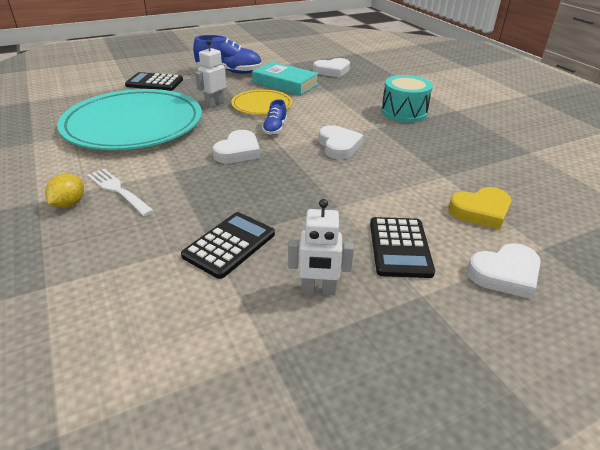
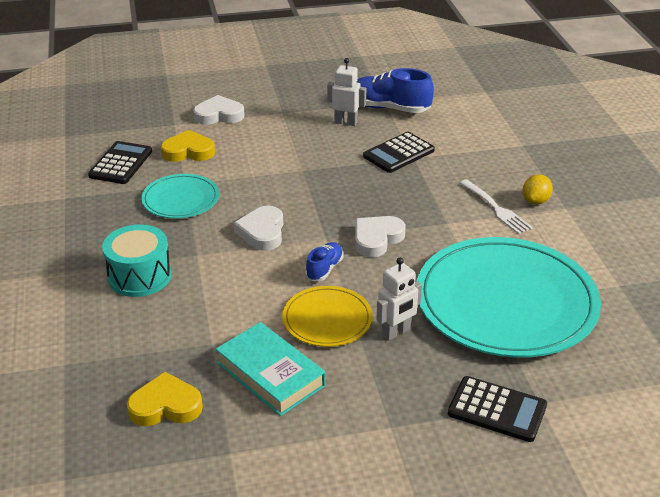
camera: 165 degrees left, 0 degrees up
(229, 72) = (359, 432): blue shoe -> blue shoe (389, 108)
(332, 71) = (165, 406): white heart -> yellow heart
(399, 247) = (275, 137): black calculator -> black calculator (121, 163)
(432, 162) = (180, 199): none -> turquoise plate

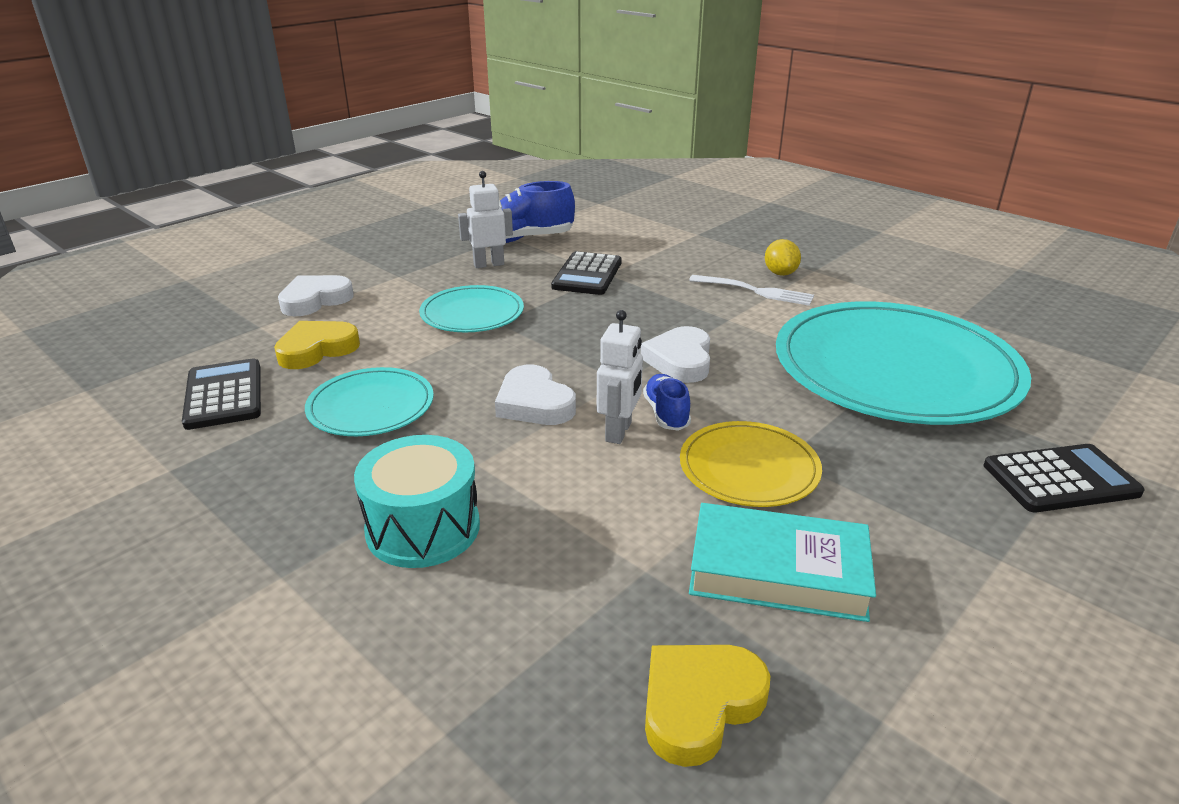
camera: 35 degrees left, 5 degrees down
(295, 157) = (472, 313): none -> turquoise plate
(396, 332) = (843, 447): white robot -> white robot (619, 432)

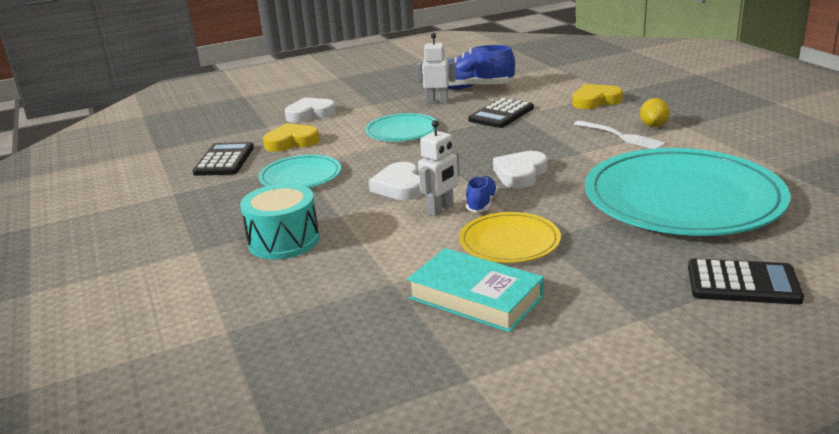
camera: 25 degrees right, 5 degrees down
(699, 704) = (368, 348): yellow heart -> yellow heart (595, 101)

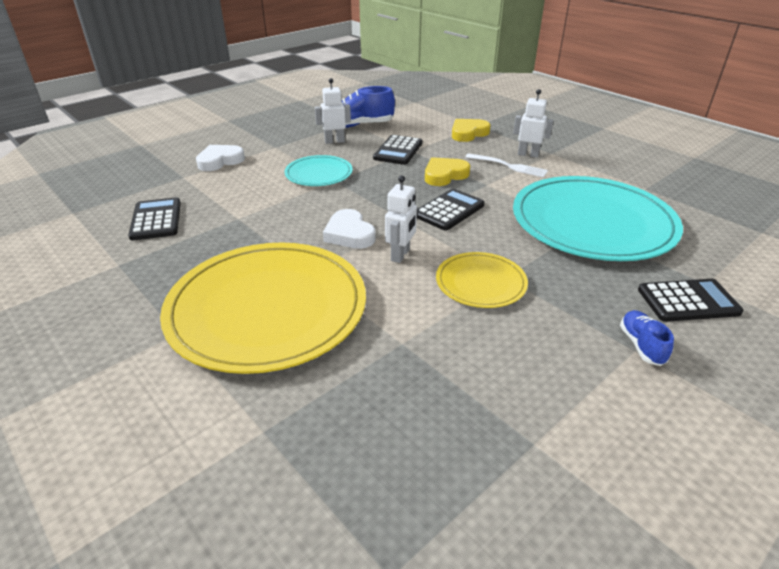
camera: 20 degrees left, 10 degrees up
(284, 241) = (267, 309): turquoise drum -> yellow plate
(291, 142) = (217, 193): yellow heart -> yellow heart (444, 175)
(300, 176) = (246, 231): turquoise plate -> none
(475, 297) = (486, 349): turquoise book -> none
(481, 204) = (433, 245): blue shoe -> blue shoe (641, 345)
(520, 174) = (449, 210): white heart -> black calculator
(653, 126) = (528, 154): yellow lemon -> white robot

